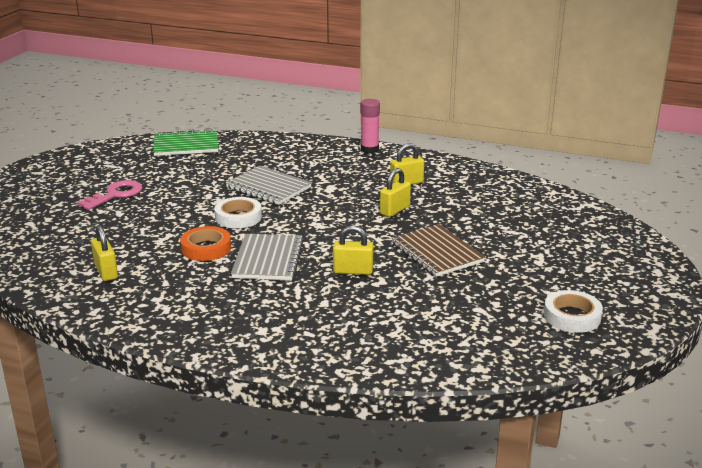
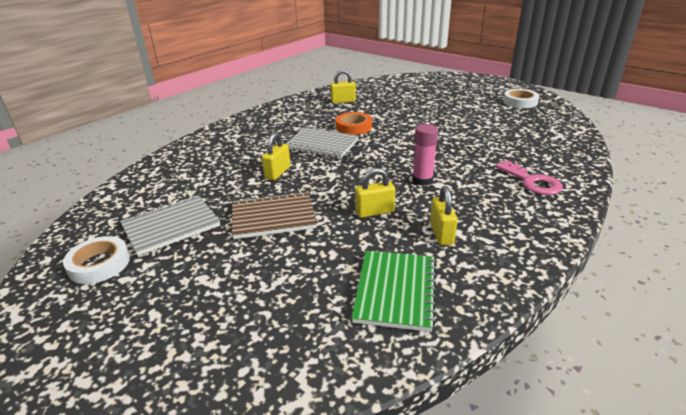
camera: 110 degrees right, 5 degrees up
(115, 195) = (455, 105): pink key -> pink key (532, 181)
(186, 145) = (558, 131): green notebook -> green notebook (395, 291)
(238, 217) = (398, 140): white tape -> white tape (520, 102)
(268, 187) = (452, 157): grey notebook -> grey notebook (171, 226)
(369, 149) = (553, 227): pink glue stick -> pink glue stick (422, 180)
(394, 210) = (374, 212): yellow padlock -> yellow padlock turned 75 degrees counterclockwise

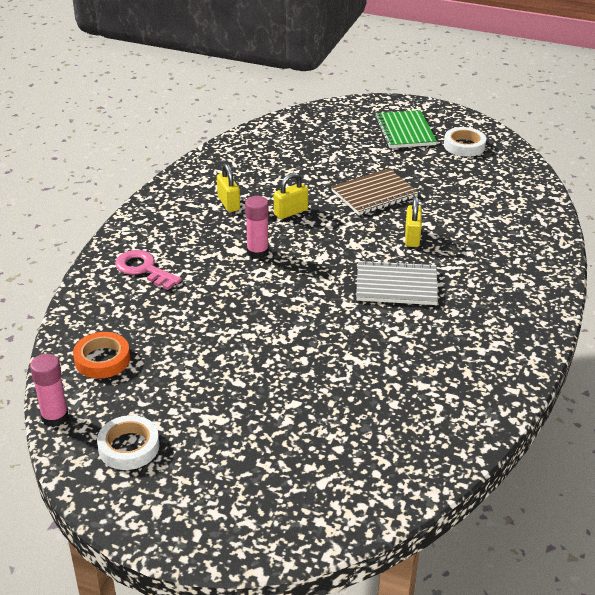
camera: 160 degrees right, 5 degrees up
(171, 226) = (449, 175): grey notebook -> none
(343, 101) = (436, 393): yellow padlock -> none
(353, 127) = (377, 326): orange tape -> orange tape (102, 359)
(395, 291) = (252, 163): green notebook -> green notebook (405, 131)
(569, 114) = (55, 417): none -> pink glue stick

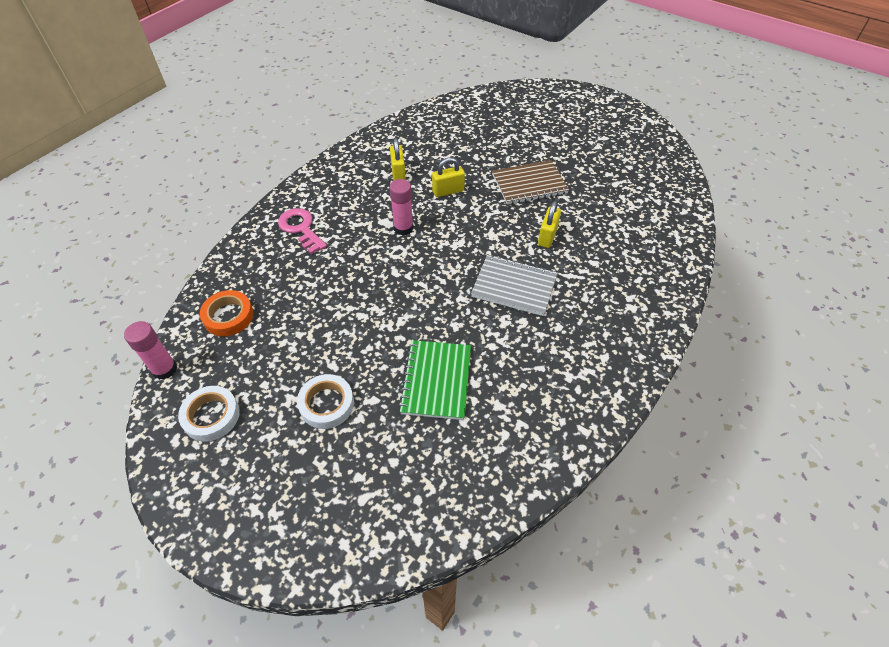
camera: 15 degrees right, 15 degrees up
(405, 131) = (580, 122): green notebook -> green notebook (436, 380)
(464, 146) = (630, 145): white tape -> white tape (326, 404)

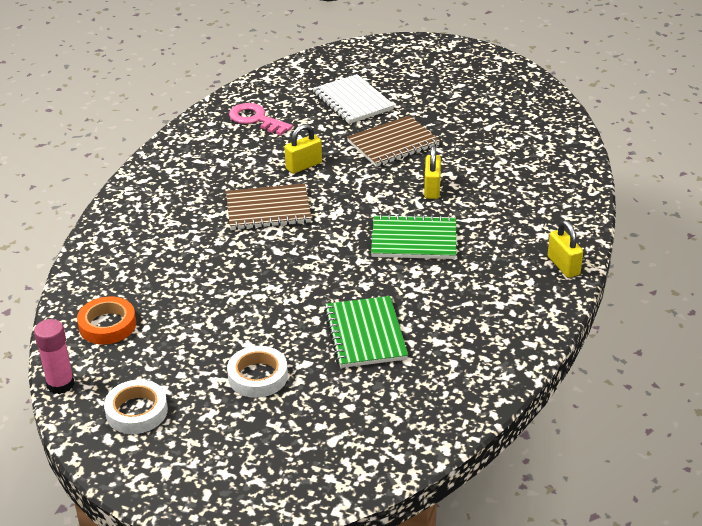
camera: 15 degrees left, 15 degrees down
(301, 228) = (148, 231): pink key -> pink key (256, 119)
(398, 173) = (238, 158): yellow padlock -> yellow padlock (563, 266)
(403, 228) = (268, 209): pink glue stick -> brown notebook
(510, 137) = (352, 101): none -> white notebook
(514, 286) = (414, 240): grey notebook -> green notebook

